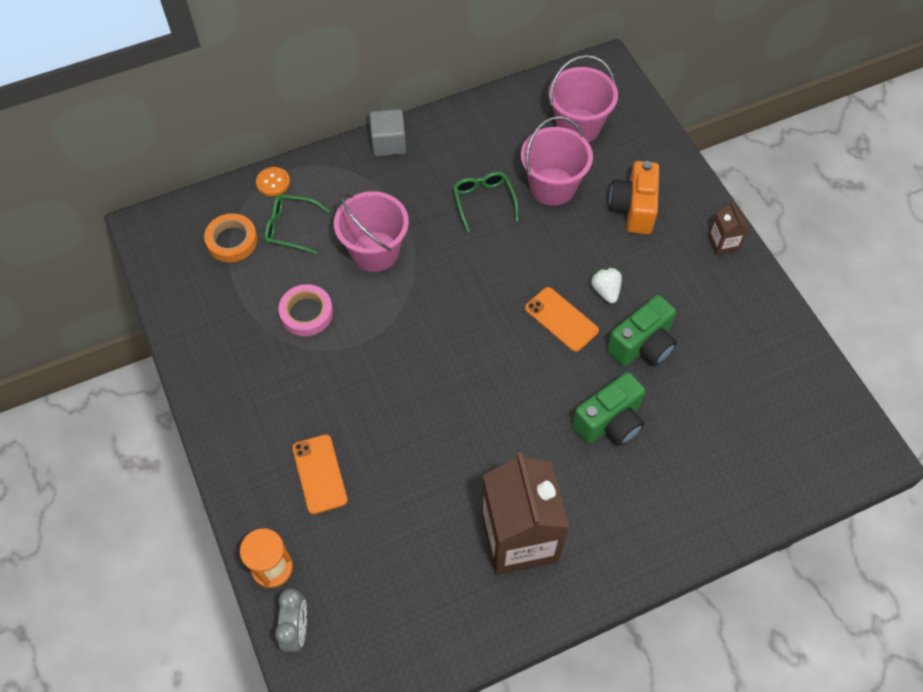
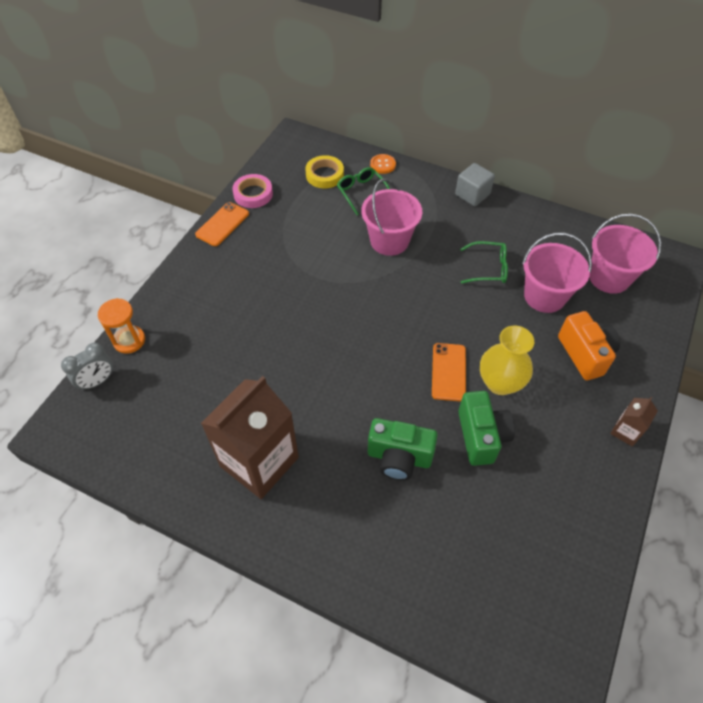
camera: 50 degrees right, 5 degrees down
(232, 241) = (324, 175): orange tape -> yellow tape
(306, 313) = (313, 239): pink tape -> pink tape (253, 194)
(319, 474) = (211, 320): orange phone -> orange phone (222, 224)
(483, 201) = (488, 268): green glasses -> green glasses turned 60 degrees clockwise
(605, 291) = (500, 383): white strawberry -> yellow vase
(633, 209) = (585, 354): orange camera -> orange camera turned 105 degrees clockwise
(642, 345) = (481, 436): green camera -> green camera turned 105 degrees counterclockwise

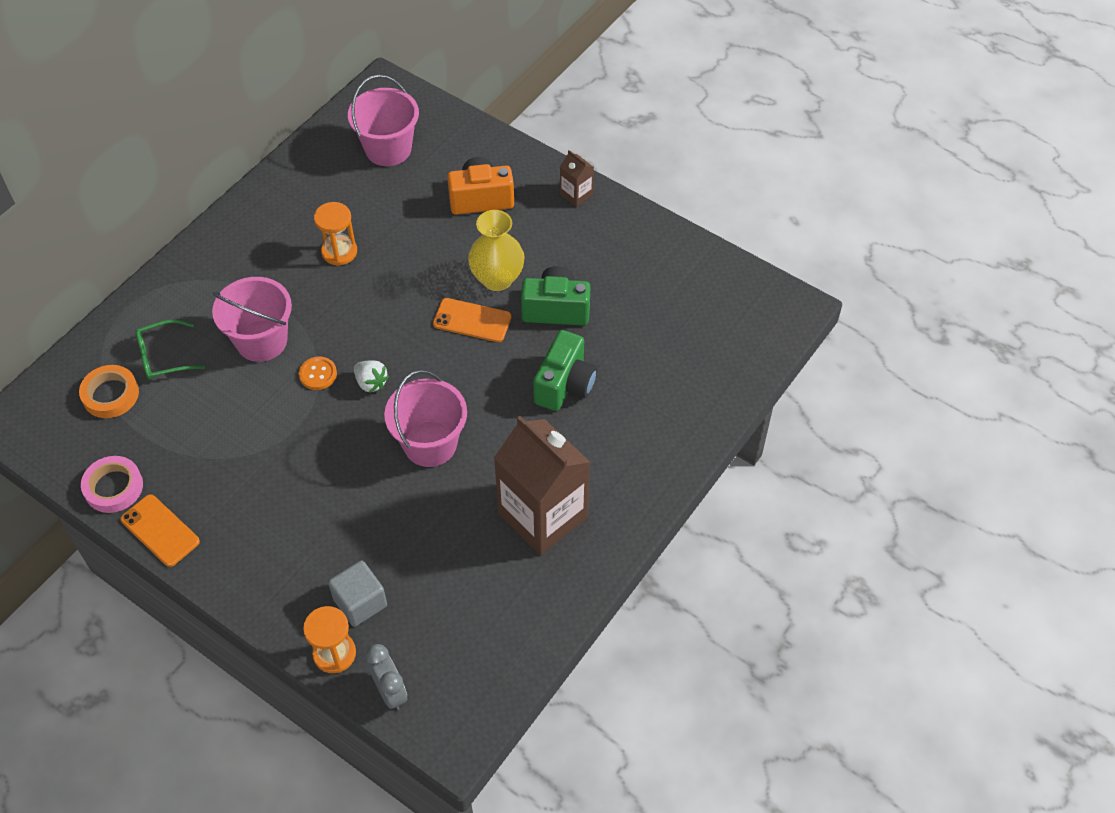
camera: 80 degrees left, 0 degrees up
(324, 175) = (110, 394): yellow tape -> orange tape
(367, 314) = (371, 383): none -> white strawberry
(383, 165) = (119, 324): orange button -> orange button (318, 374)
(472, 194) = (214, 239): grey cube -> grey cube (360, 602)
(488, 268) = (339, 252): green glasses -> orange hourglass
(544, 296) = (396, 211): pink bucket -> pink bucket (430, 444)

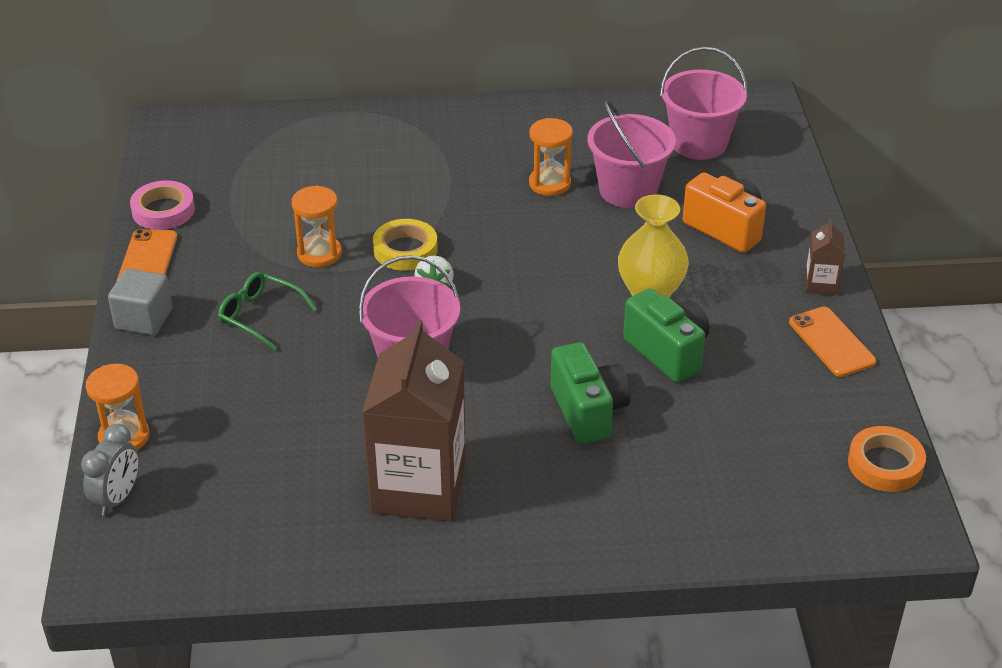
camera: 50 degrees right, 15 degrees down
(110, 394) = (250, 155): orange tape -> orange tape (885, 464)
(163, 356) = (320, 158): green glasses -> green glasses (260, 316)
(261, 341) = (400, 198): pink bucket -> pink bucket (628, 190)
(268, 424) = (319, 254): none -> orange hourglass
(318, 374) = (405, 250): orange button -> yellow tape
(360, 602) = (194, 421): grey cube -> grey cube (144, 319)
(472, 320) = (582, 305): orange phone -> orange phone (831, 342)
(565, 385) = (588, 411): green camera -> green camera turned 90 degrees counterclockwise

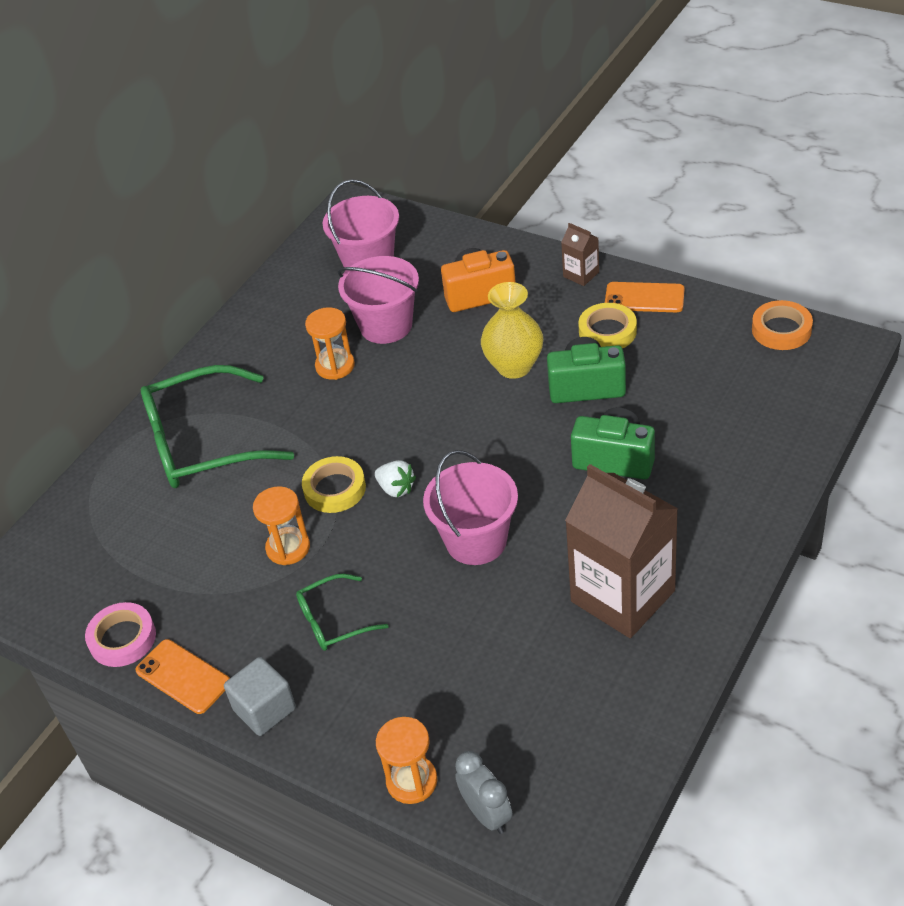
camera: 50 degrees left, 5 degrees up
(396, 153) = (202, 443): none -> green glasses
(757, 336) = (607, 331): none -> yellow tape

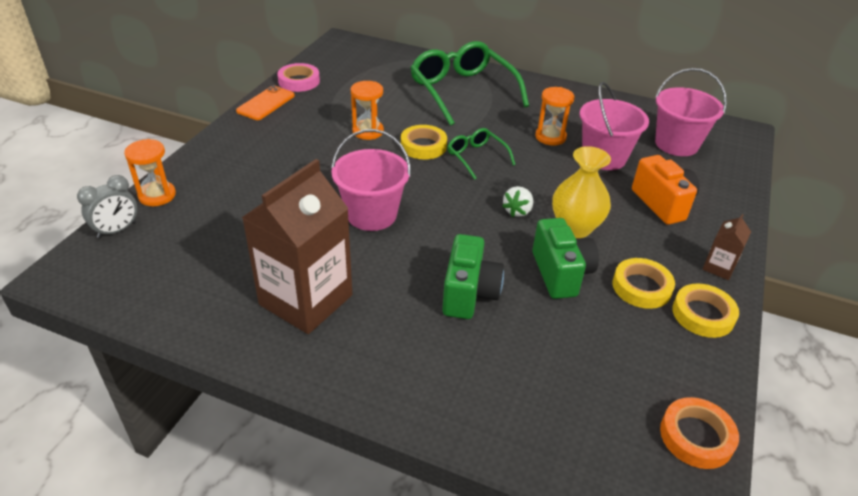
camera: 75 degrees right, 5 degrees down
(264, 709) = (233, 134): grey cube -> none
(333, 621) = (301, 154): green glasses -> green glasses (476, 157)
(396, 489) = (425, 173): white strawberry -> white strawberry (517, 211)
(644, 298) = (703, 314): orange phone -> yellow tape

